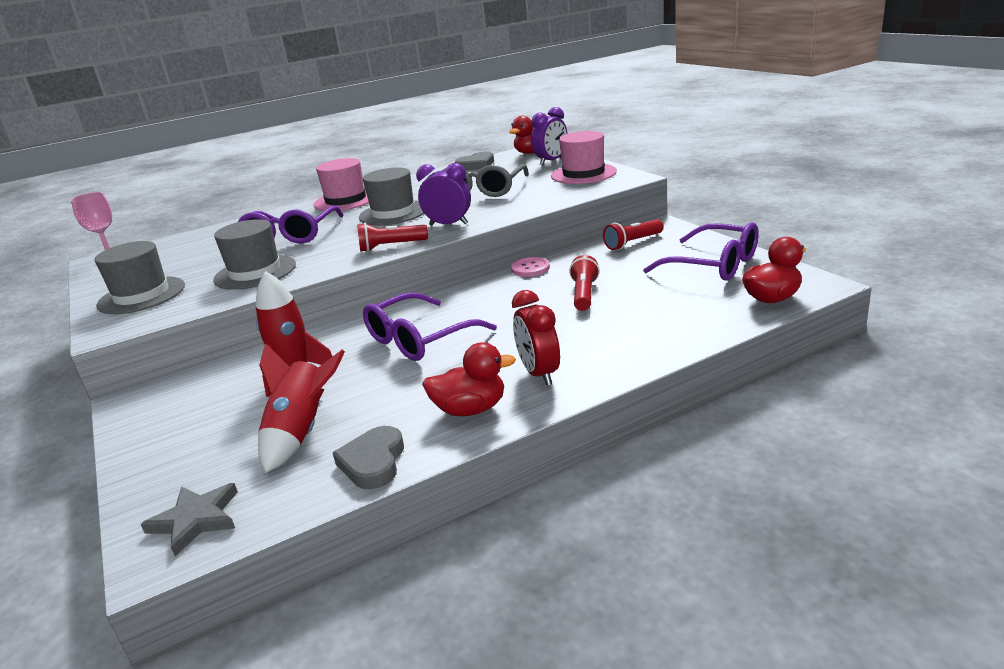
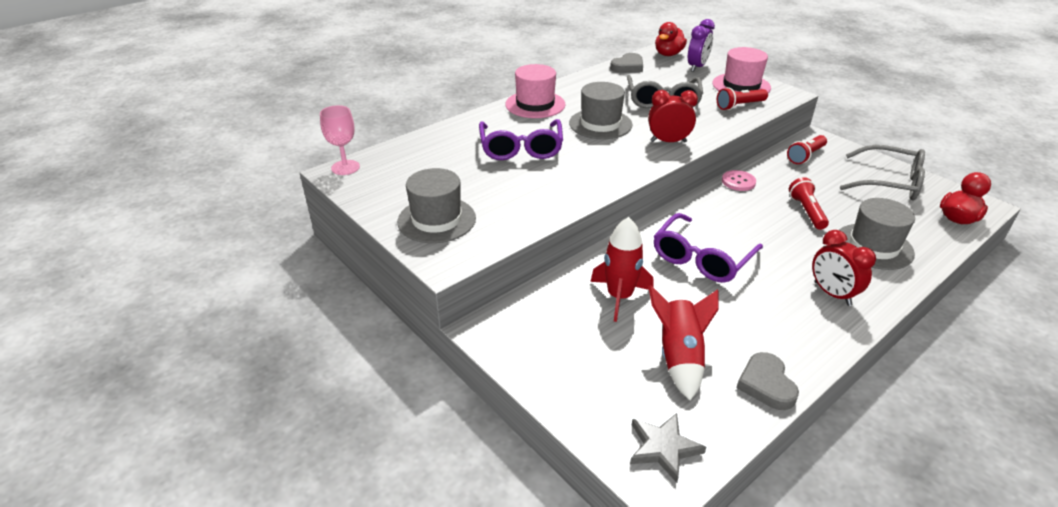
camera: 15 degrees left, 10 degrees up
(255, 272) = (529, 193): grey hat -> grey hat (873, 246)
(391, 246) = (637, 166): red flashlight -> red flashlight (739, 106)
(448, 224) = (668, 141): purple clock -> red clock
(470, 409) = (804, 330): red duck -> none
(713, 265) = (889, 183): purple glasses -> grey glasses

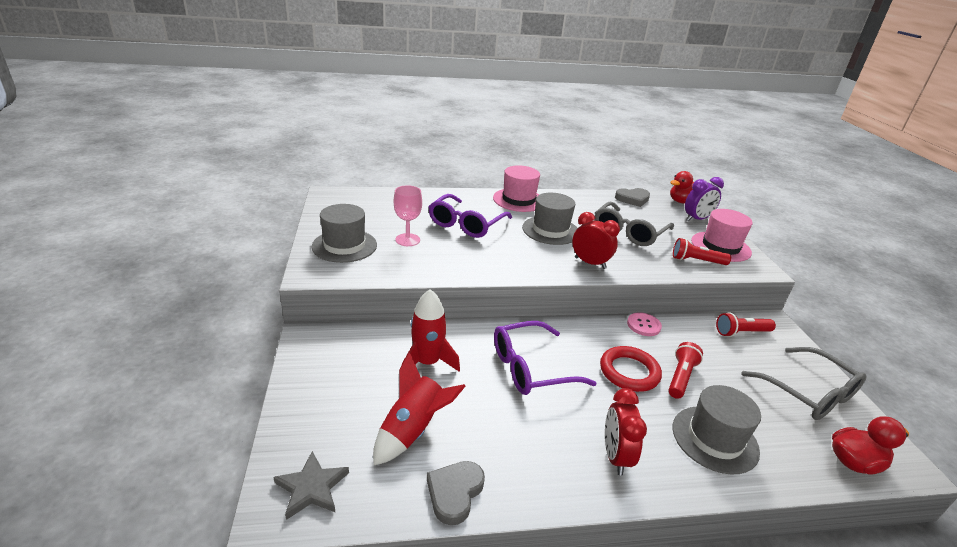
camera: 30 degrees right, 5 degrees down
(345, 167) = (337, 193): pink goblet -> pink goblet (407, 240)
(770, 225) = (629, 372): none -> red ring

